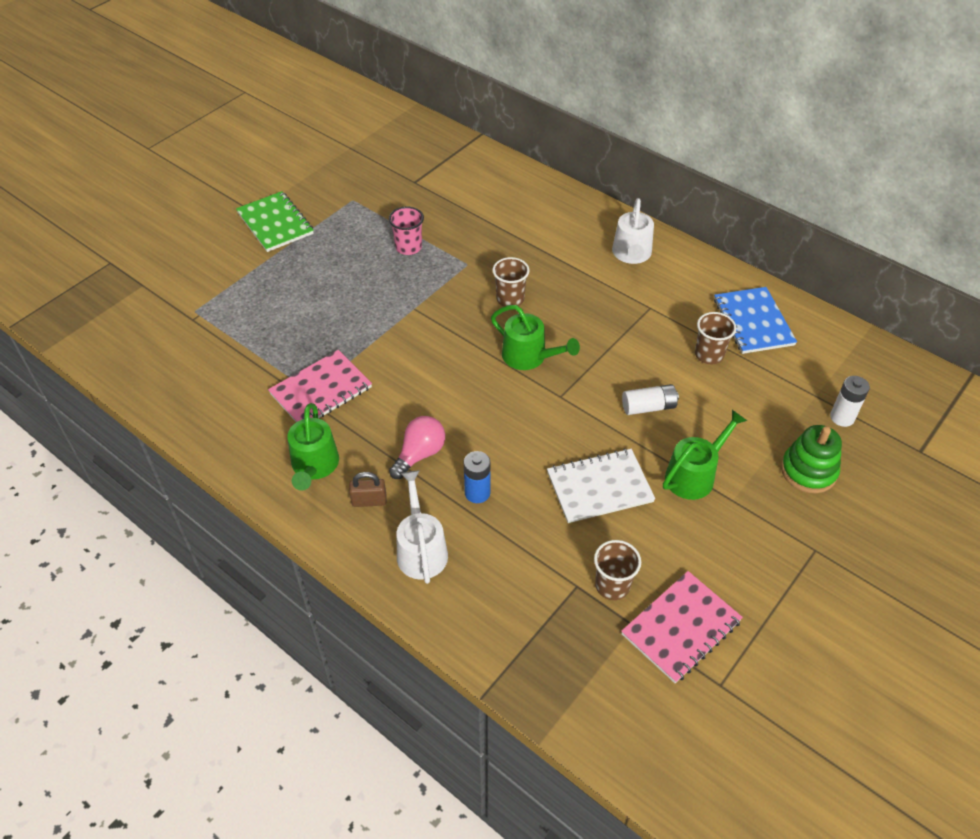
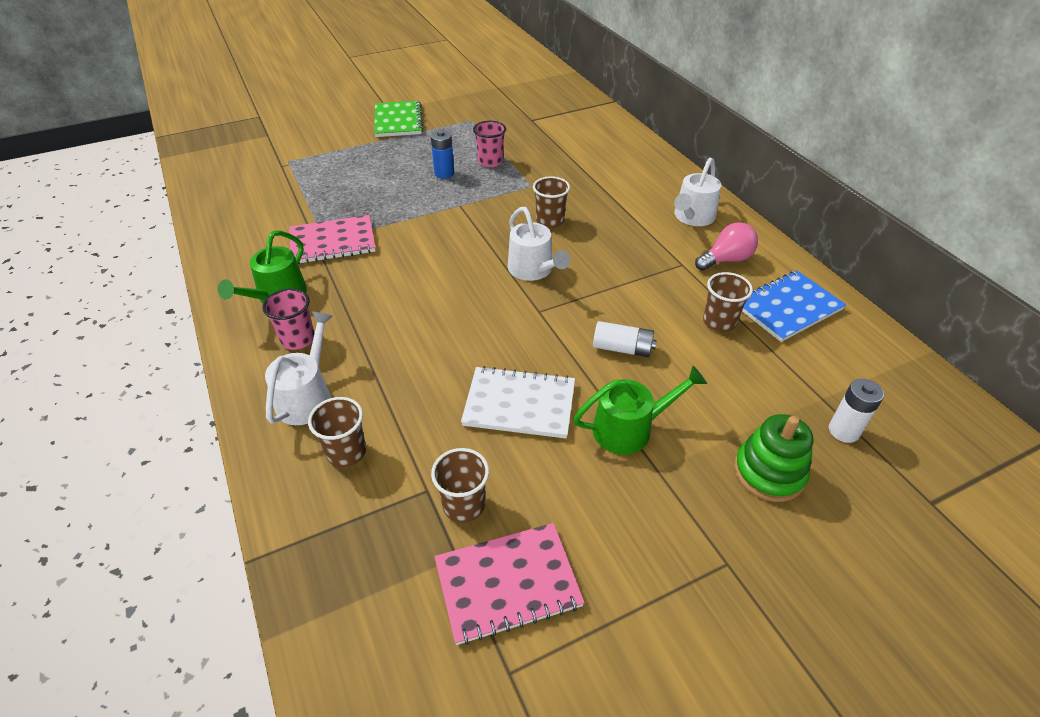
camera: 25 degrees right, 5 degrees down
(369, 501) = (298, 339): brown padlock -> pink cup
(420, 454) = (372, 316): pink light bulb -> pink light bulb (726, 260)
(477, 493) = (397, 366): blue battery -> blue battery (444, 173)
(491, 582) = (346, 452): none -> brown cup
(529, 356) = (533, 270): green watering can -> white watering can
(753, 322) = (787, 307): blue notebook -> blue notebook turned 45 degrees clockwise

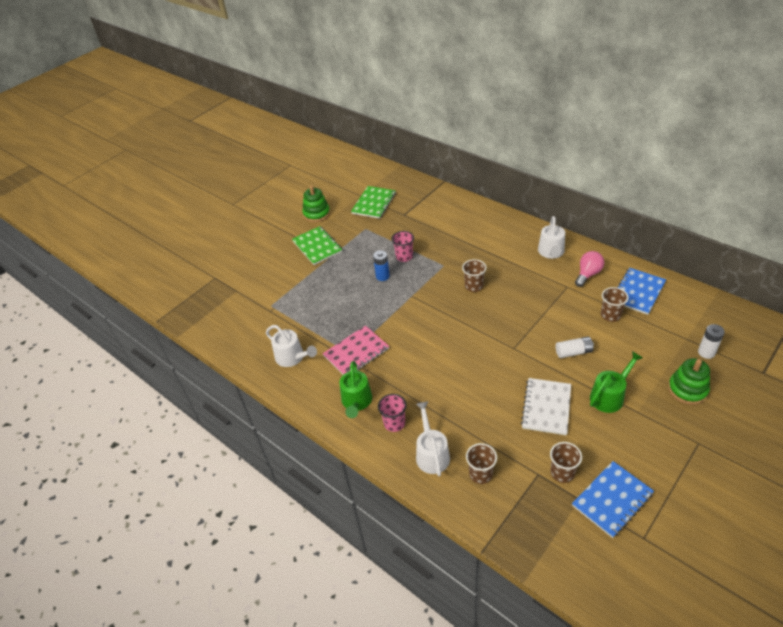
camera: 20 degrees left, 0 degrees up
(429, 90) = (316, 214): none -> green stacking toy
(505, 99) = (374, 203): none -> green notebook
(507, 583) = (612, 499): pink notebook -> blue notebook
(519, 404) = (546, 407): white notebook -> white notebook turned 60 degrees counterclockwise
(533, 270) = (490, 323): white watering can -> white watering can (292, 357)

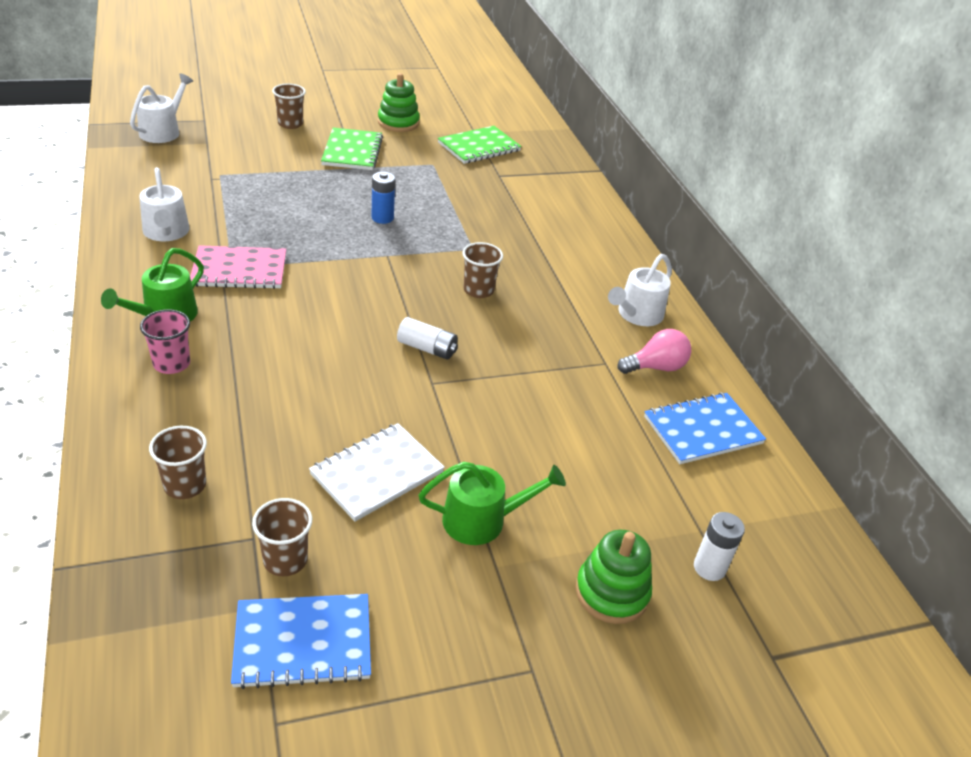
camera: 25 degrees right, 5 degrees down
(404, 256) = (437, 214): pink cup -> none
(431, 454) = (163, 423): white watering can -> white watering can (163, 131)
(573, 352) = (506, 438): white battery -> white battery (427, 348)
(610, 315) = (621, 431): brown cup -> brown cup (290, 124)

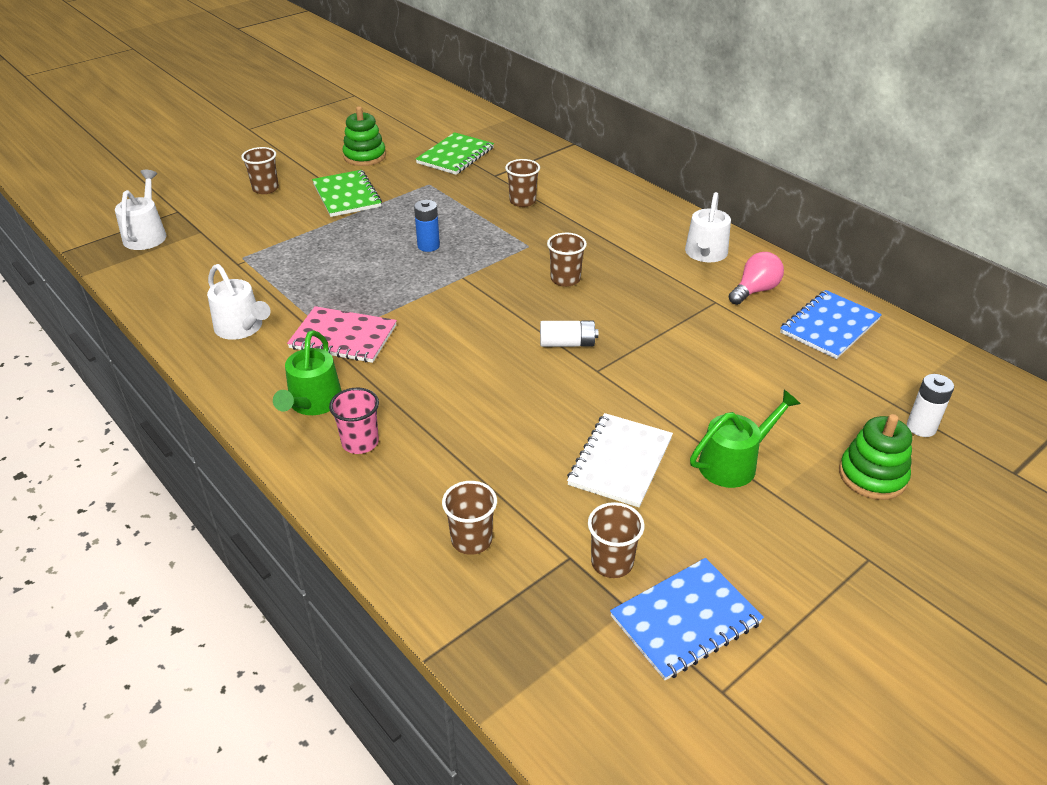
camera: 20 degrees left, 0 degrees up
(239, 270) = (343, 337): pink notebook -> pink notebook turned 45 degrees clockwise
(503, 207) = (522, 201): none -> brown cup

